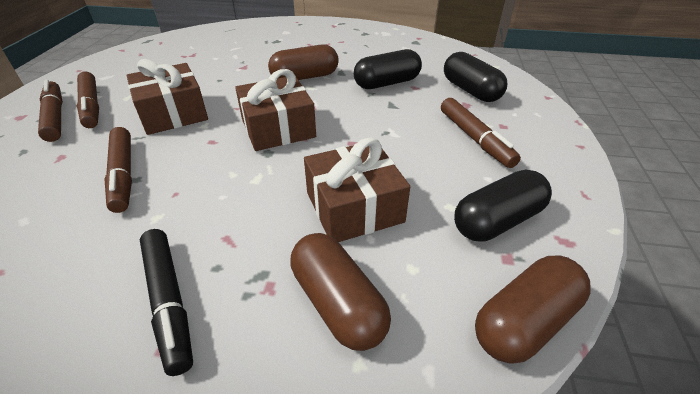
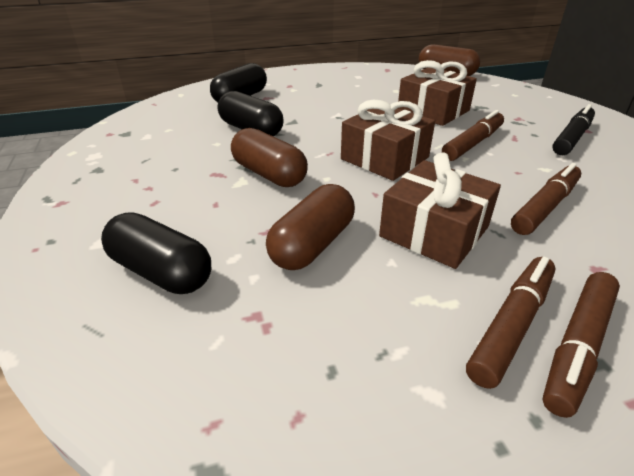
camera: 115 degrees left, 5 degrees down
(338, 303) = (498, 102): brown capsule -> brown capsule (313, 244)
(475, 138) = (316, 91): brown marker -> brown marker (472, 143)
(497, 221) = (392, 80): black capsule -> black capsule (161, 272)

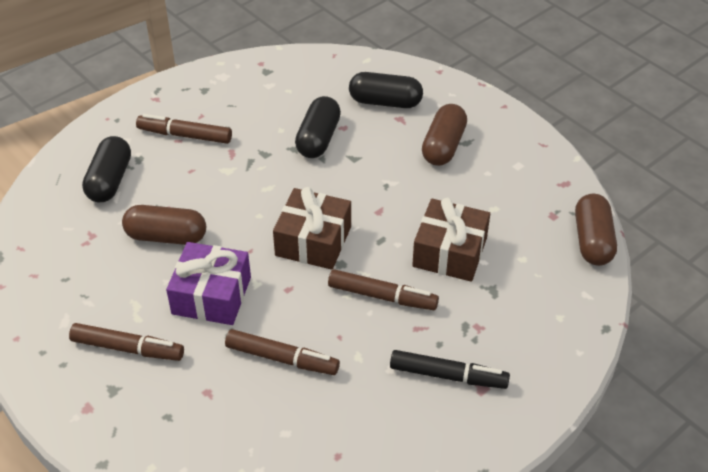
camera: 65 degrees right, 10 degrees up
(269, 174) = (246, 181): brown capsule -> brown capsule (443, 146)
(434, 232) = (211, 295): brown gift -> purple gift
(578, 347) = (121, 380): brown marker -> brown marker (185, 135)

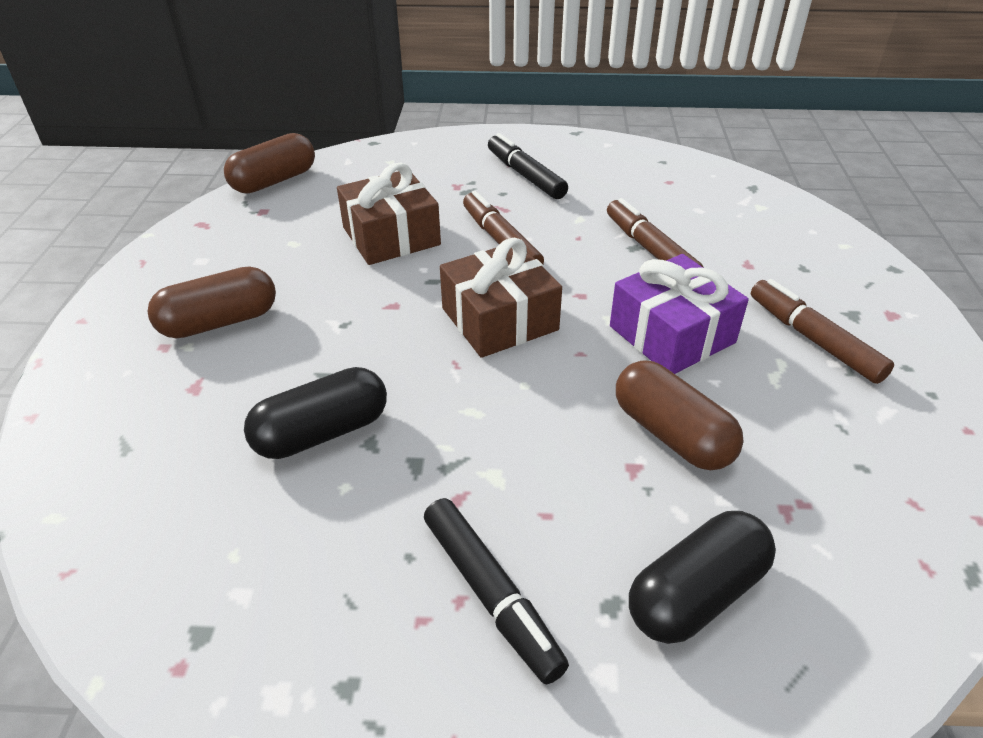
camera: 135 degrees left, 5 degrees down
(185, 135) = (491, 594): brown marker -> black marker
(385, 102) = (166, 422): black capsule -> none

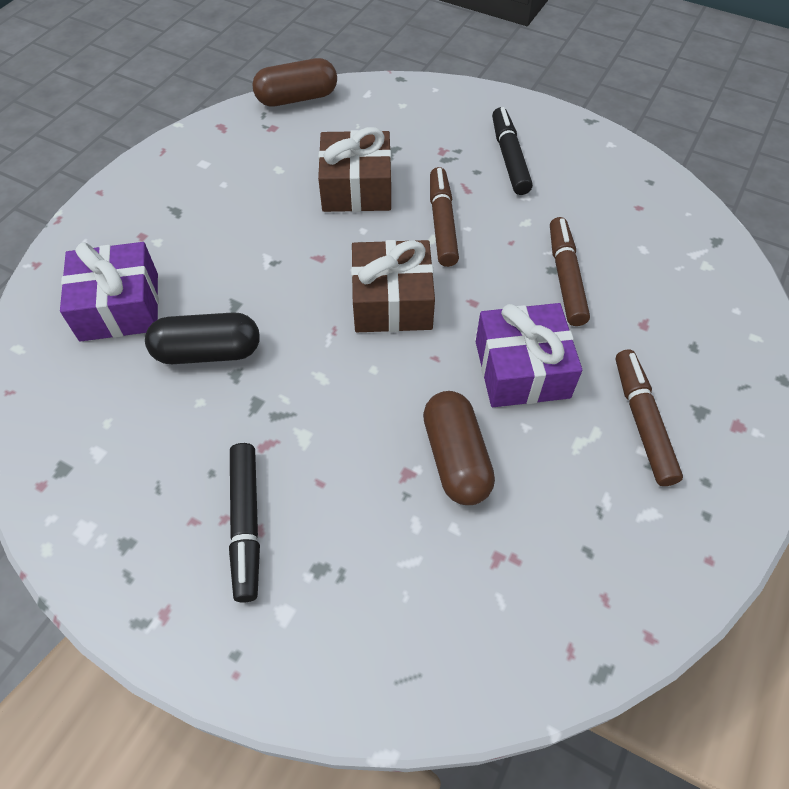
camera: 25 degrees right, 15 degrees up
(177, 424) = (120, 306): none -> purple gift
(219, 322) = (188, 227): brown capsule -> none
(696, 593) = (382, 588): black capsule -> none

